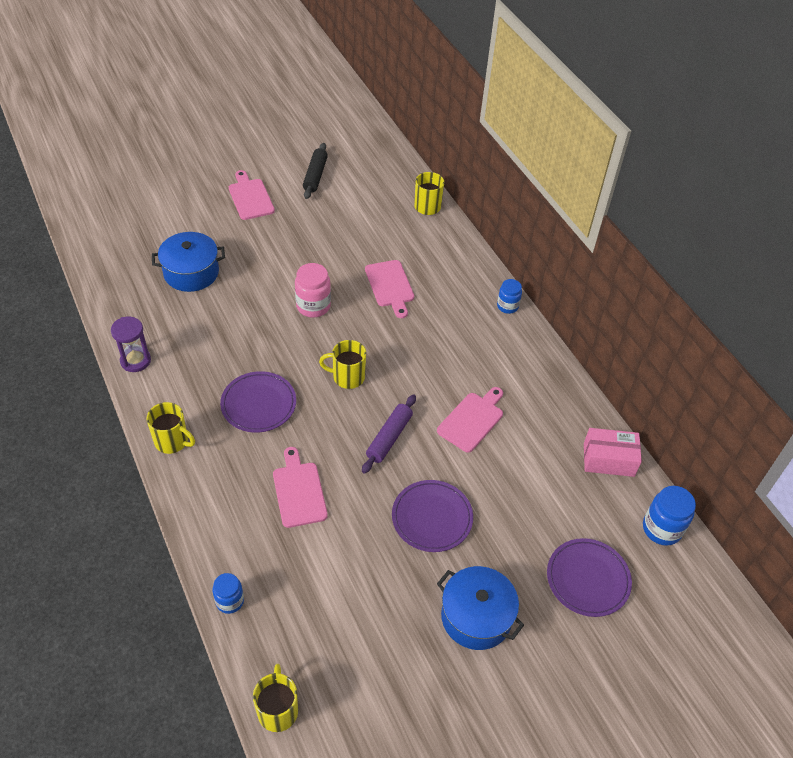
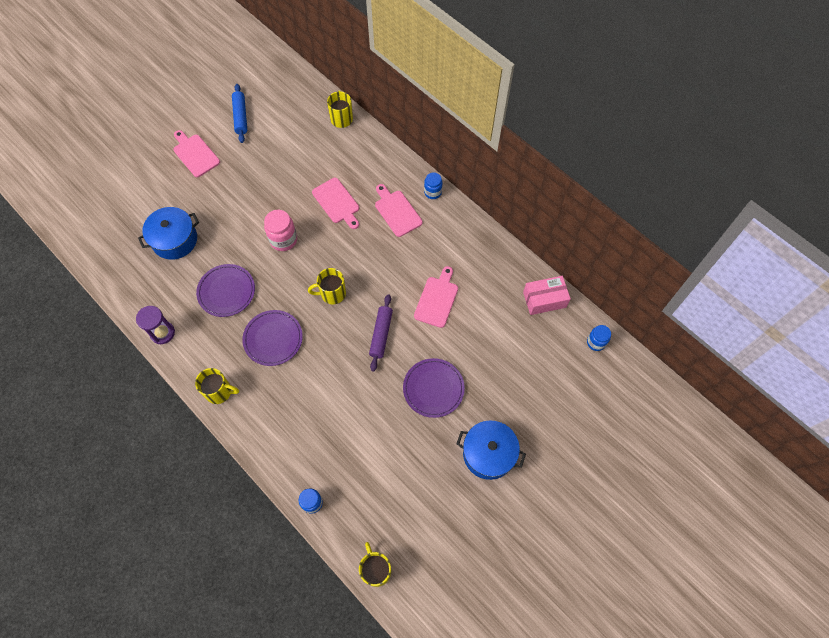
camera: 15 degrees left, 15 degrees up
(299, 491) = (330, 400): pink cutting board -> pink cutting board (397, 211)
(315, 176) = (240, 117): black rolling pin -> blue rolling pin
(588, 579) = (556, 398): purple plate -> purple plate (226, 291)
(661, 529) = (596, 342): blue jar -> blue jar, size x0.65

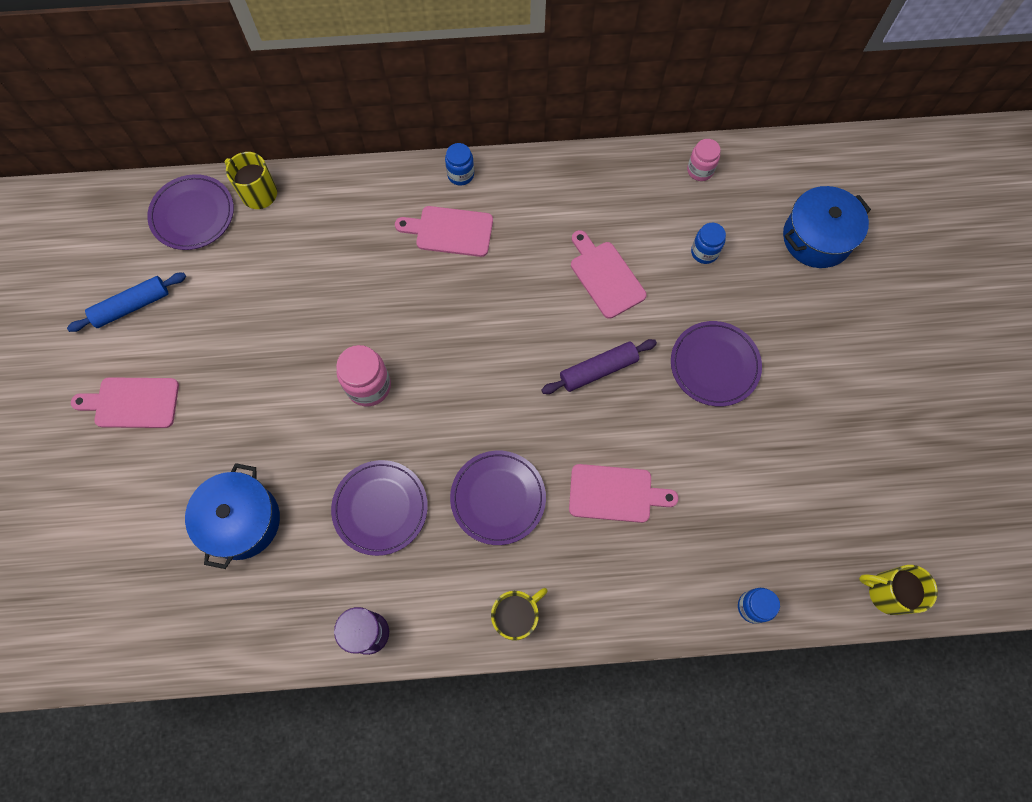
camera: 50 degrees left, 5 degrees up
(240, 117) = (132, 306): blue rolling pin -> blue rolling pin turned 60 degrees counterclockwise
(306, 102) = (193, 214): none -> purple plate
(332, 293) = (496, 384): yellow mug -> none
(337, 202) = (374, 286): pink cutting board -> pink cutting board (615, 493)
(381, 334) = (598, 370): purple rolling pin -> purple rolling pin turned 75 degrees counterclockwise
(488, 453) = (838, 367): blue pot -> blue pot (817, 238)
(544, 299) = (700, 170): pink box -> pink jar
(596, 342) = (792, 162): blue jar -> blue jar (704, 252)

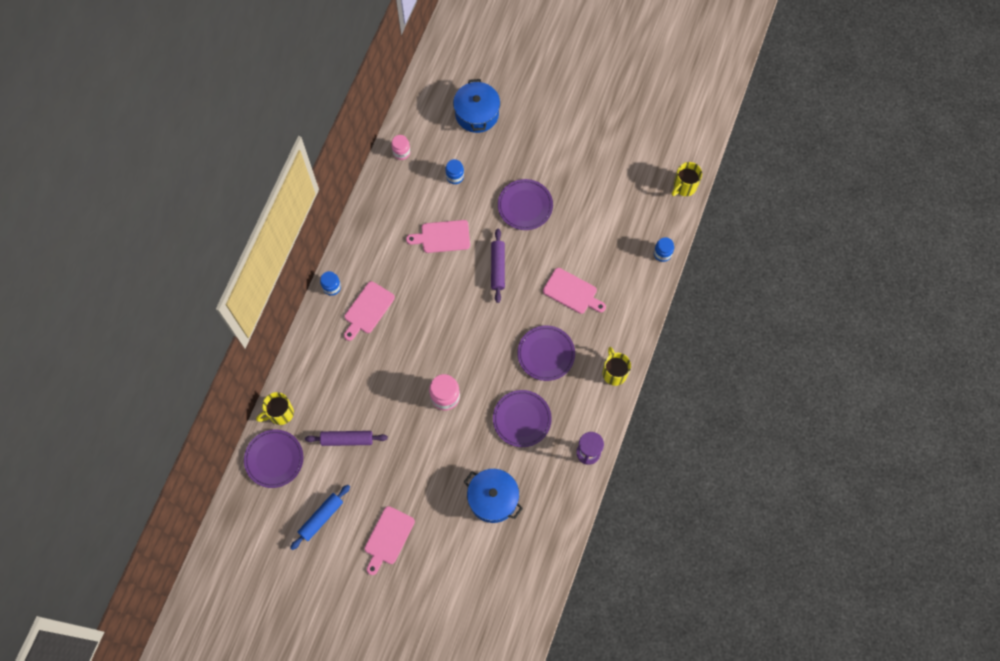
camera: 65 degrees left, 0 degrees up
(132, 306) = (321, 518): blue rolling pin -> blue rolling pin turned 45 degrees clockwise
(254, 288) = (347, 440): none -> purple rolling pin
(615, 493) = (572, 292): pink cutting board -> pink cutting board turned 90 degrees clockwise

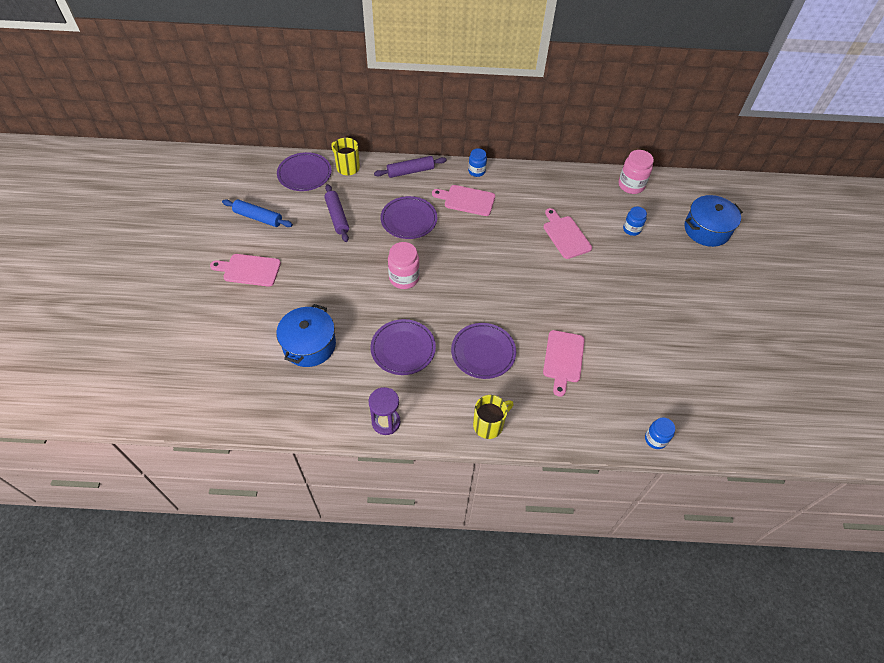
camera: 70 degrees right, 15 degrees down
(401, 152) = (631, 185): pink jar -> pink jar, size x1.54
(498, 267) = (557, 287): purple rolling pin -> purple rolling pin (410, 171)
(525, 206) = (635, 292): purple plate -> purple plate (409, 220)
(684, 186) = (752, 442): yellow mug -> none

